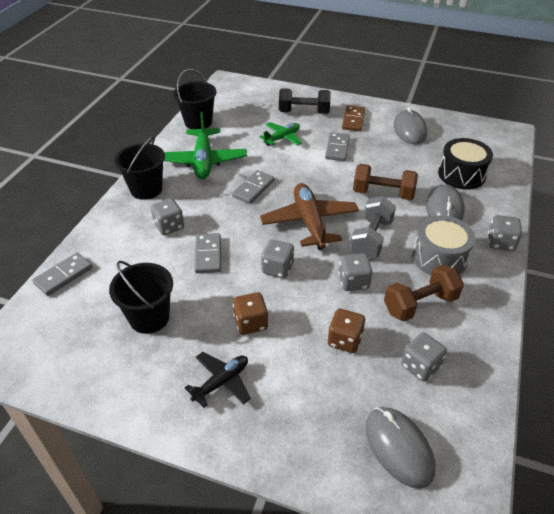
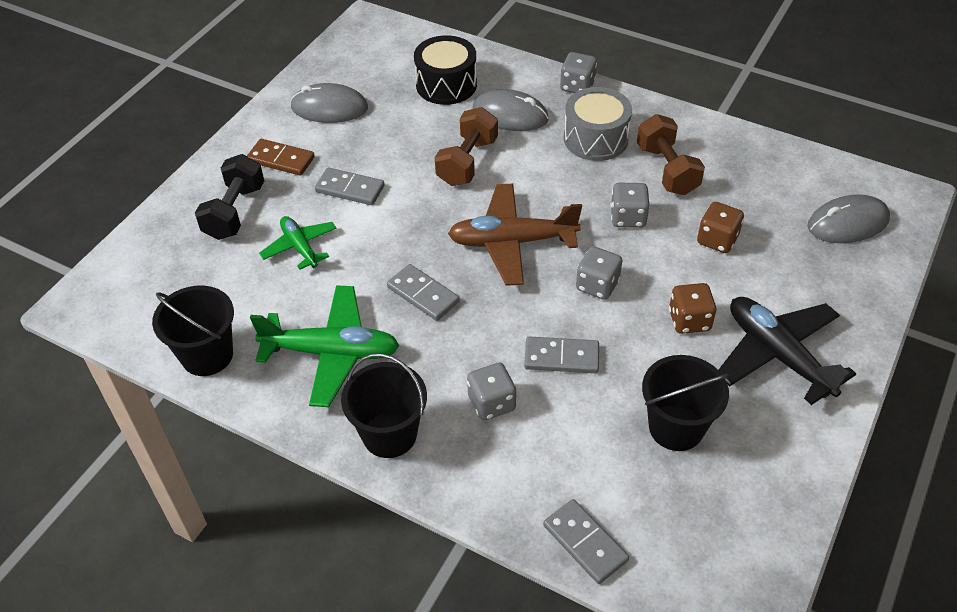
camera: 80 degrees left, 5 degrees up
(221, 382) = (778, 355): black plane -> black plane, size x1.71
(371, 239) = (554, 189): grey dumbbell -> none
(420, 366) = (752, 188): grey dice -> none

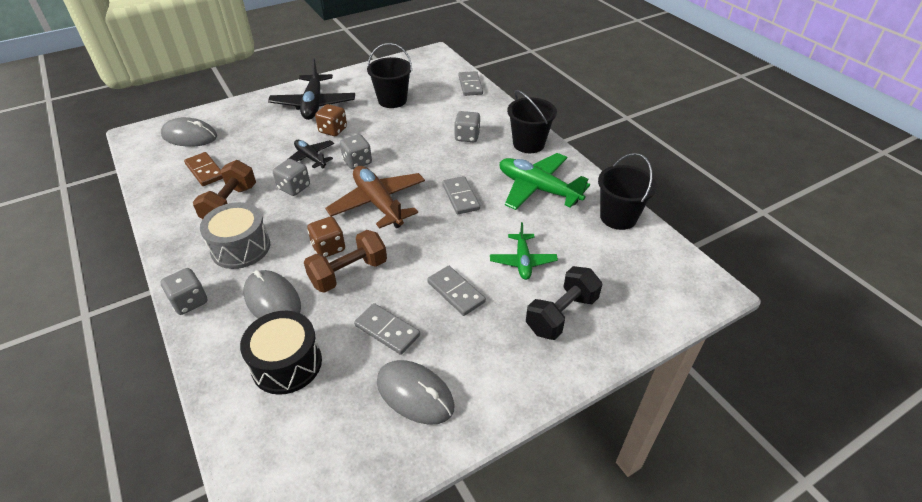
camera: 150 degrees left, 5 degrees down
(281, 159) = (496, 351): brown domino -> brown domino (205, 171)
(512, 242) = (378, 203): brown plane -> brown plane turned 150 degrees counterclockwise
(561, 357) = (413, 140): grey domino -> grey domino (387, 330)
(660, 263) = (310, 158): none -> black plane
(717, 240) = (265, 156): brown dice -> brown dice (328, 248)

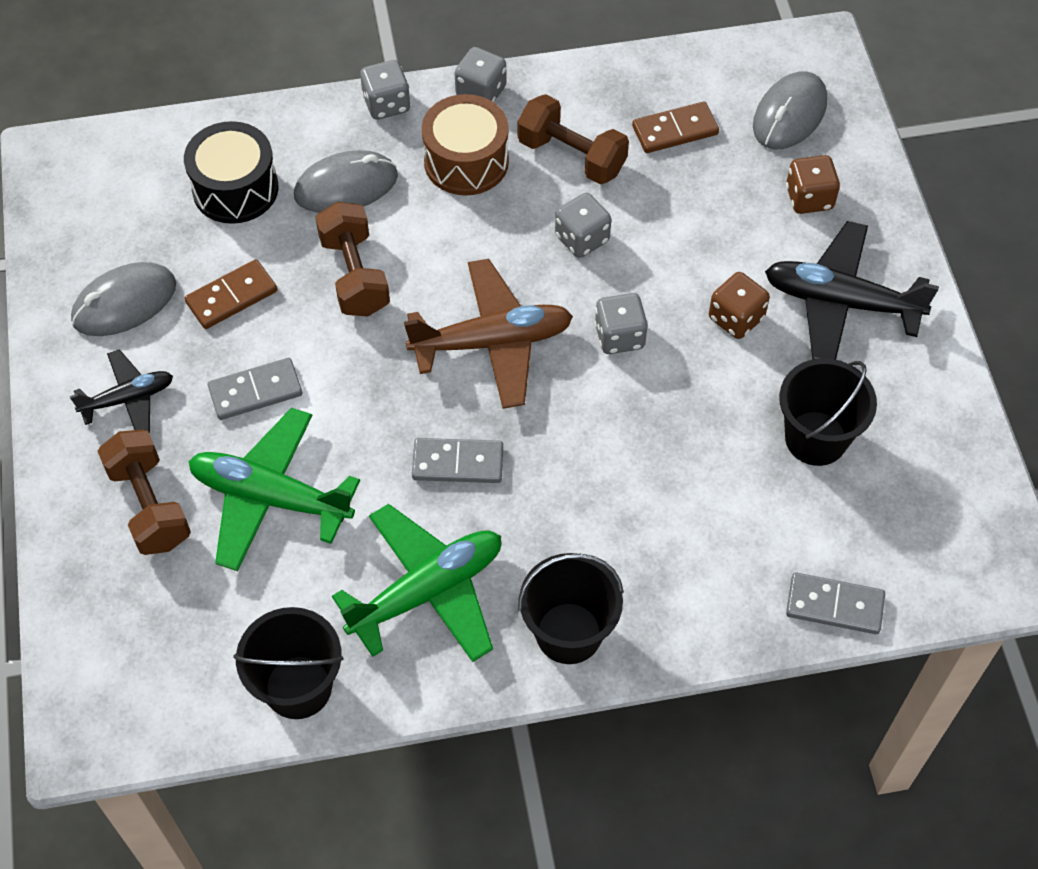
camera: 110 degrees right, 15 degrees up
(241, 247) = (466, 161): grey drum -> brown drum
(310, 158) = (658, 272): black plane -> black plane (128, 399)
(328, 248) = (418, 261): brown dice -> brown dice (809, 198)
(387, 330) = (231, 296): grey domino -> brown domino
(467, 137) = (633, 532): grey dice -> grey dice (481, 92)
(522, 261) = (271, 497): green plane -> green plane, size x1.71
(561, 314) = (150, 505): black dumbbell -> brown dumbbell

